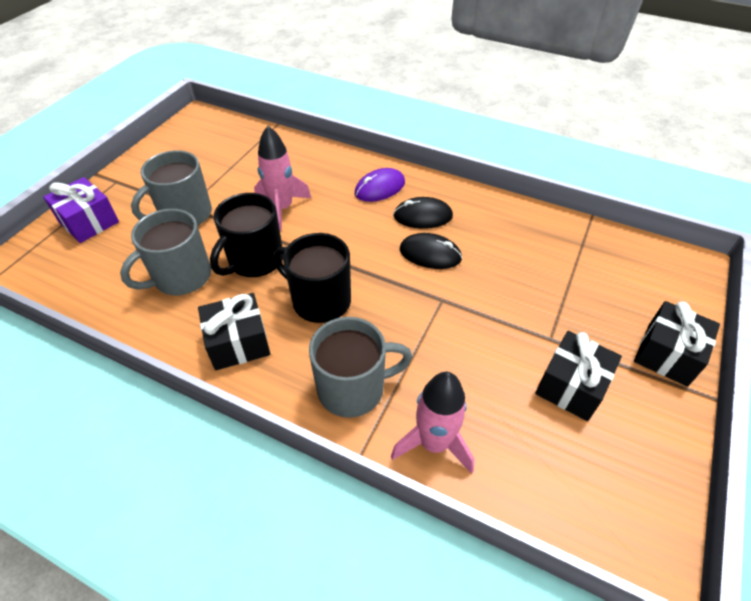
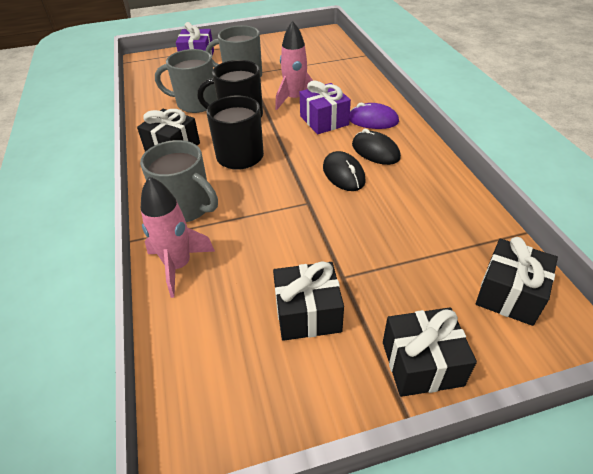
camera: 50 degrees right, 5 degrees down
(341, 214) = (324, 120): none -> purple gift
(640, 266) = (509, 294): none -> black gift

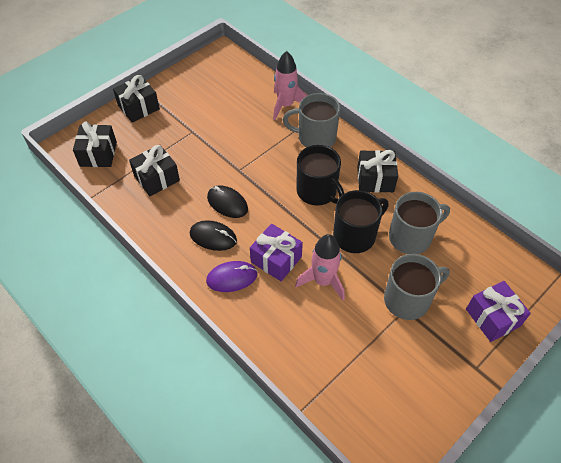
camera: 150 degrees right, 10 degrees up
(307, 313) = (201, 108): black gift -> black gift (157, 178)

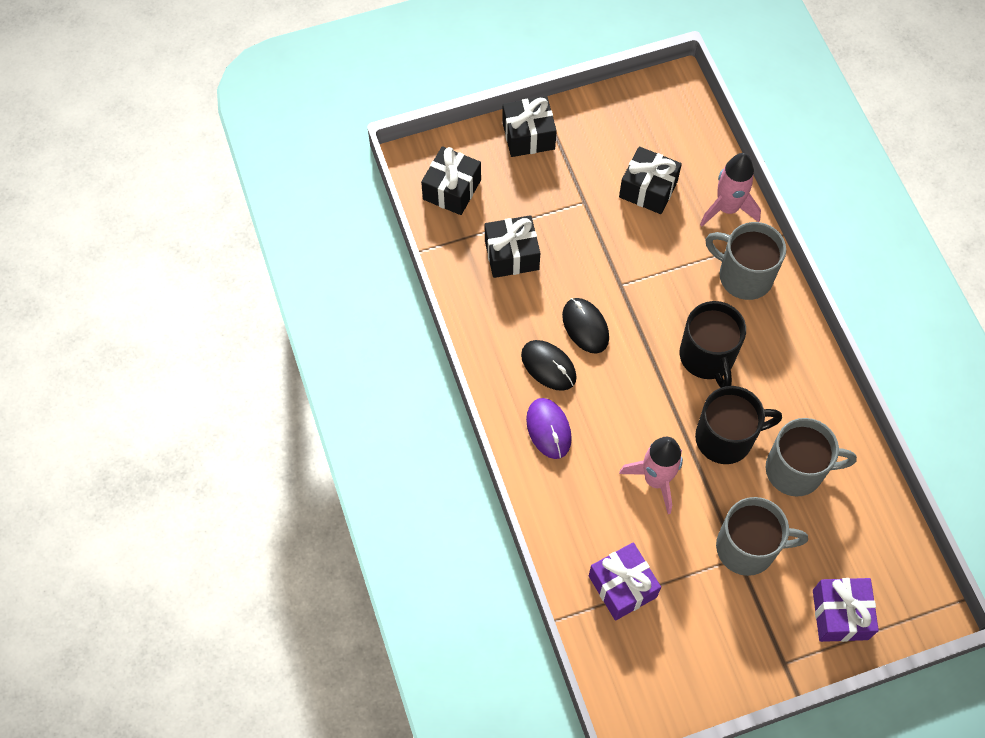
camera: 25 degrees right, 10 degrees up
(232, 278) = (548, 429): purple mouse -> purple mouse turned 60 degrees clockwise
(276, 259) = (612, 428): purple gift -> purple gift (622, 586)
(375, 179) = (793, 370): black gift -> black gift (648, 189)

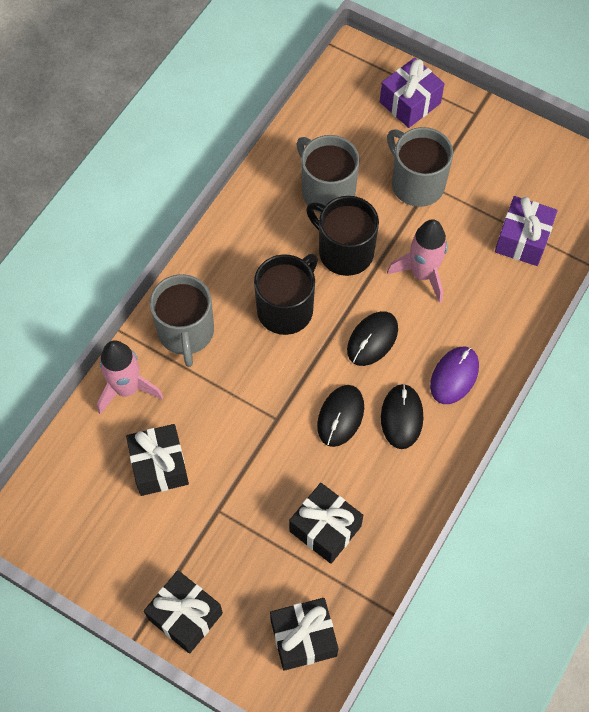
camera: 130 degrees left, 0 degrees up
(629, 396) = (372, 340): none -> black mouse

